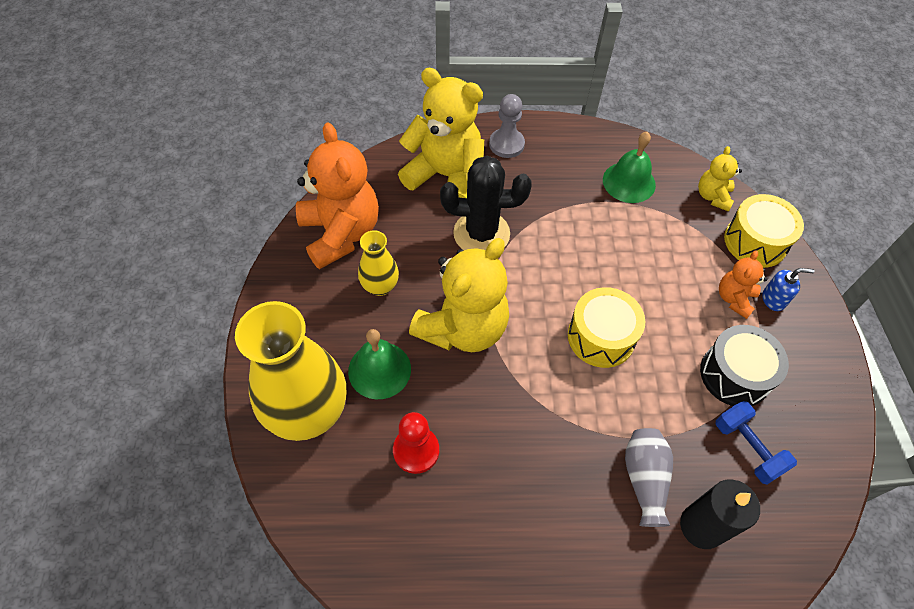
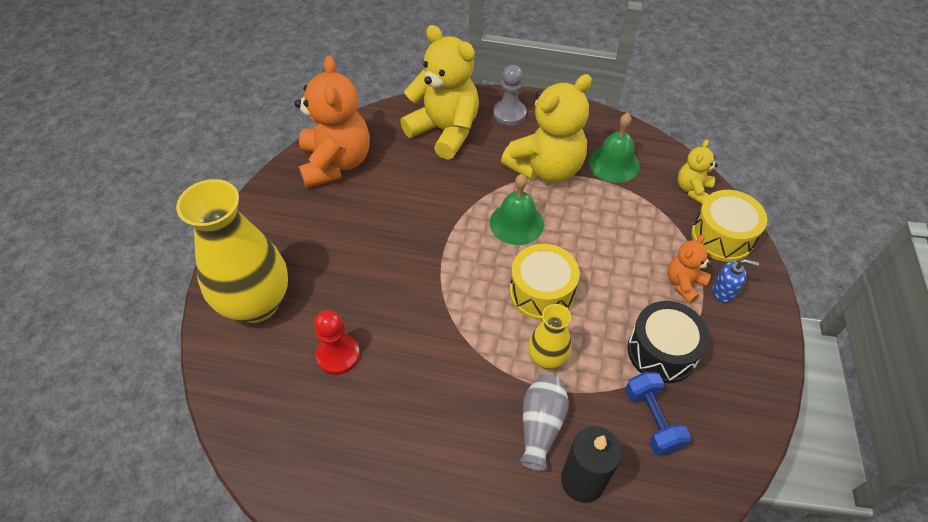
camera: 15 degrees right, 5 degrees down
(379, 370) = (330, 281): green bell -> green bell (516, 223)
(380, 286) = (355, 212): yellow vase -> yellow vase (547, 358)
(463, 328) = (416, 260): yellow teddy bear -> yellow teddy bear (546, 168)
(481, 233) = (460, 184): black cactus -> none

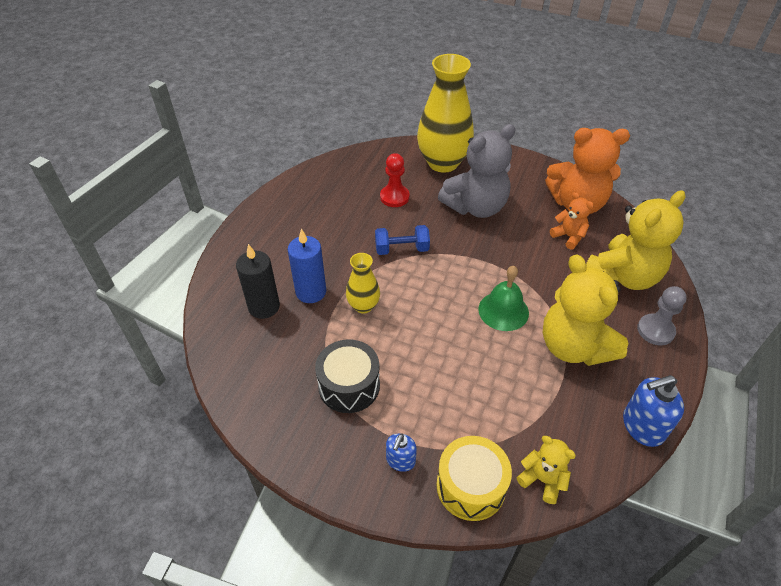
camera: 100 degrees right, 5 degrees down
(350, 258) = (476, 207): none -> grey teddy bear
(541, 292) = (425, 314): yellow drum -> none
(541, 426) = (311, 292): grey vase -> blue candle
(614, 163) = (583, 410): green bell -> none
(615, 128) = (642, 426): none -> blue soap dispenser
(652, 420) = (292, 360): blue dumbbell -> blue dumbbell (401, 249)
(684, 283) = (416, 427): orange teddy bear -> orange teddy bear (569, 237)

